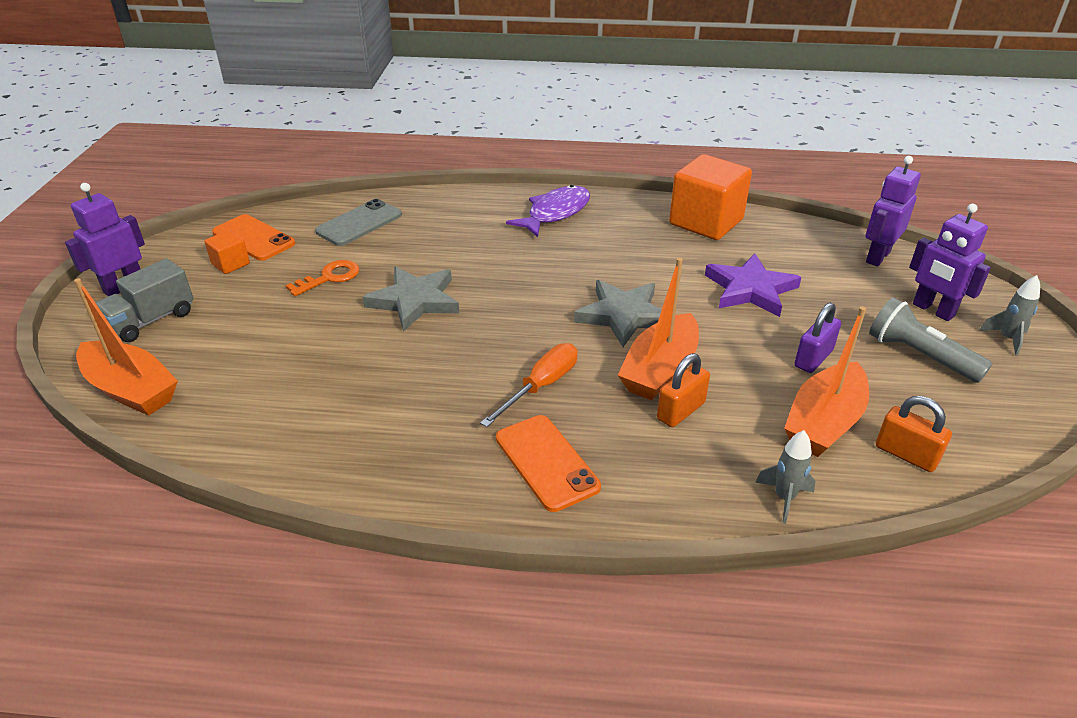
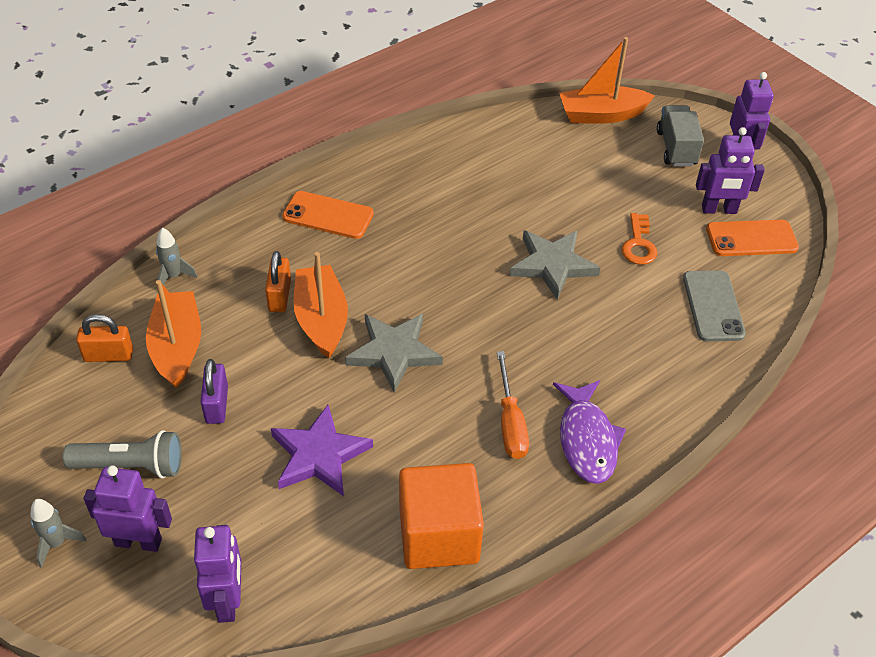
camera: 135 degrees right, 10 degrees up
(230, 264) = (719, 210): orange cube -> purple robot
(541, 386) = (385, 257): orange screwdriver -> orange screwdriver (510, 422)

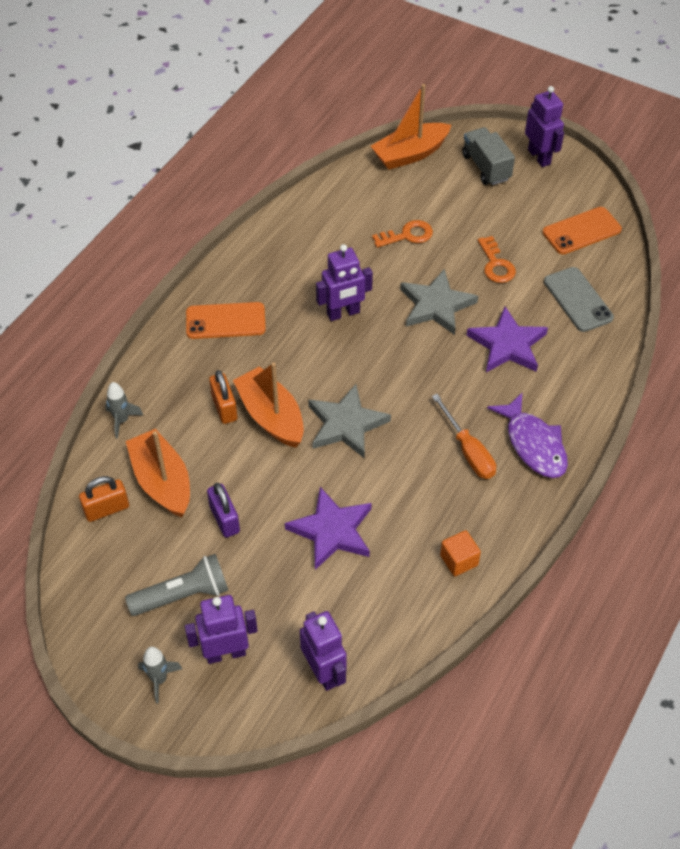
camera: 20 degrees left, 5 degrees up
(439, 535) = (459, 560): orange cube -> orange cube, size x0.47
(558, 189) = (407, 235): none -> orange key
(610, 328) = (507, 345): none -> purple star
(719, 210) = (545, 213): purple robot -> purple robot (343, 313)

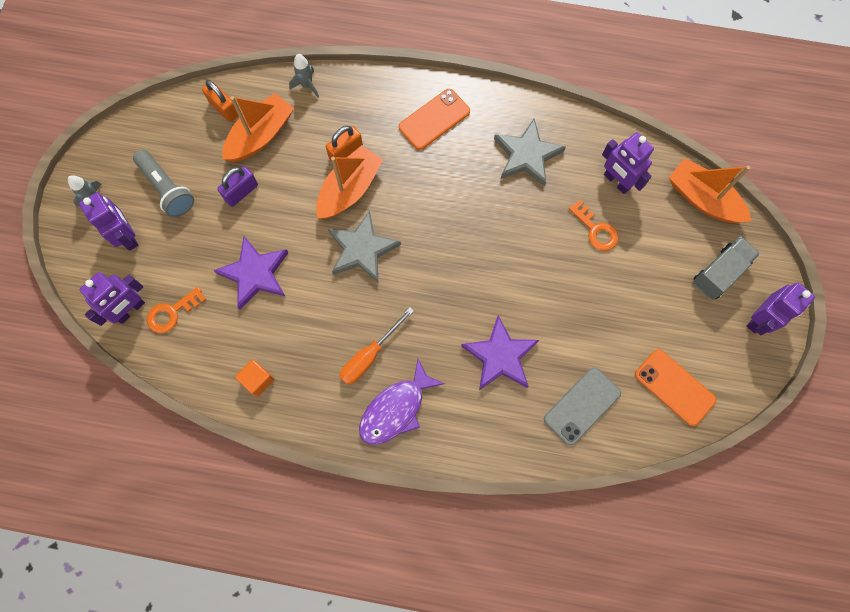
camera: 70 degrees right, 20 degrees up
(225, 321) = (434, 119): orange phone -> orange phone turned 75 degrees clockwise
(343, 313) = (480, 207): purple robot -> purple robot (616, 181)
(436, 305) = (521, 281): grey star -> grey star (527, 155)
(496, 264) = (594, 318): orange key -> orange key (172, 312)

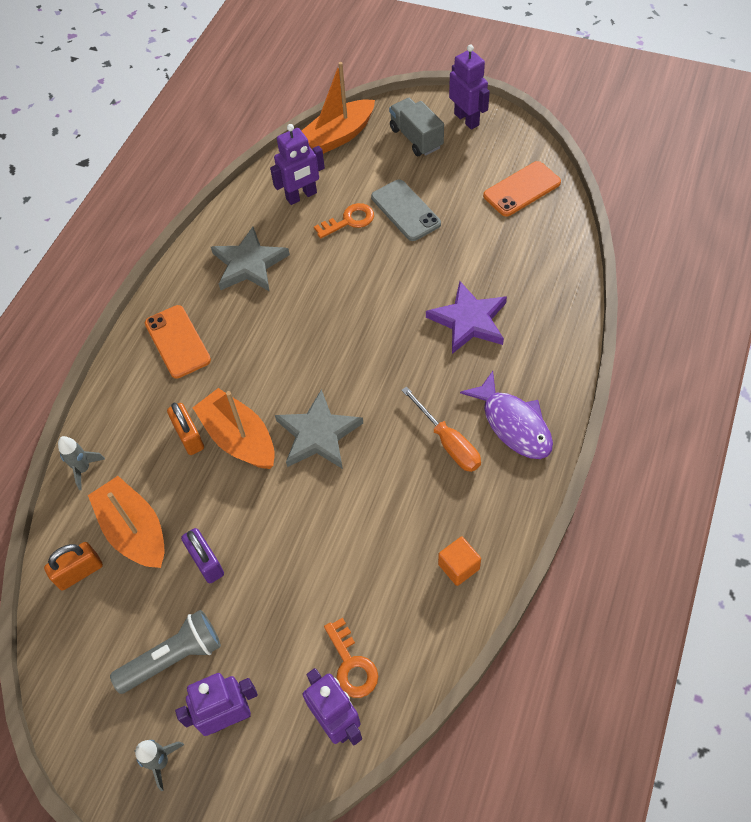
camera: 75 degrees left, 15 degrees down
(255, 274) = (321, 556): purple star -> none
(582, 406) = (531, 261): grey phone -> grey phone (405, 210)

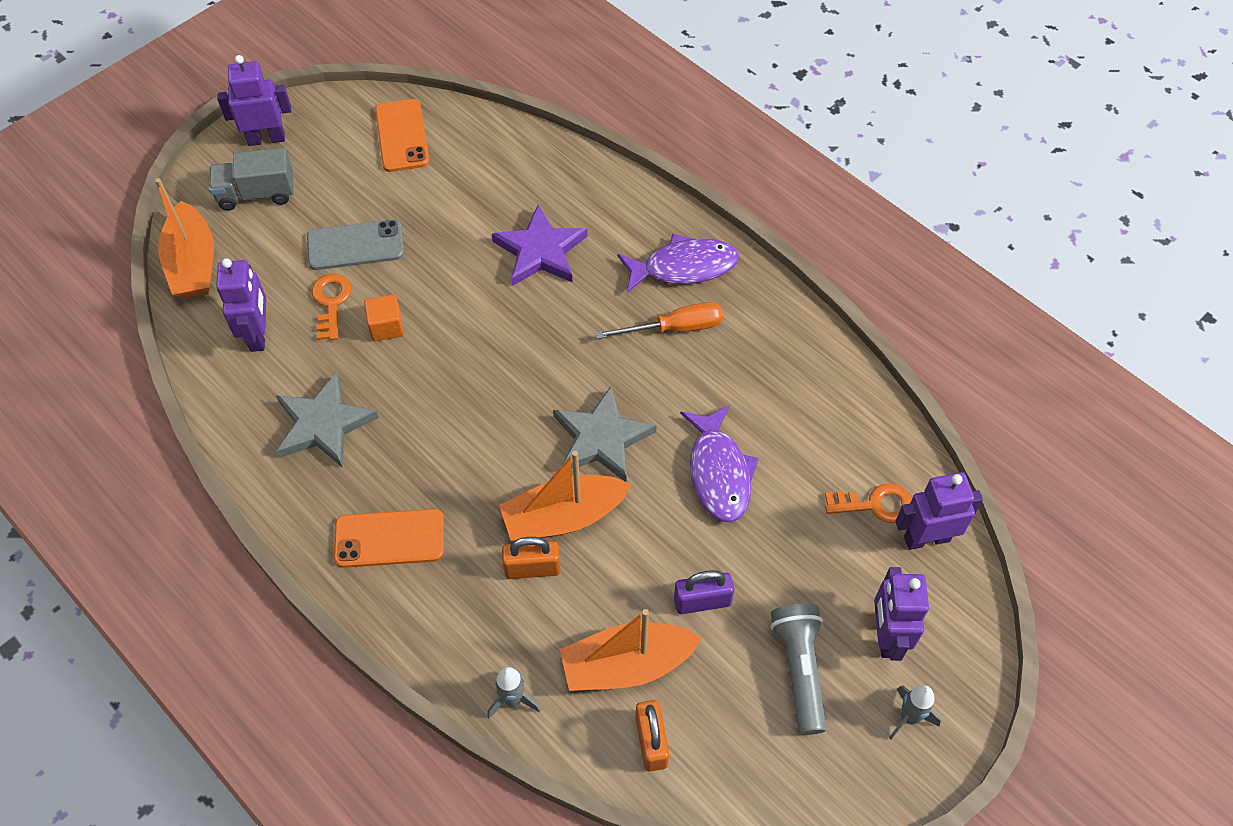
camera: 70 degrees left, 0 degrees up
(326, 529) = (719, 472): none -> purple fish
(458, 566) = (814, 375): orange cube -> orange cube (386, 327)

